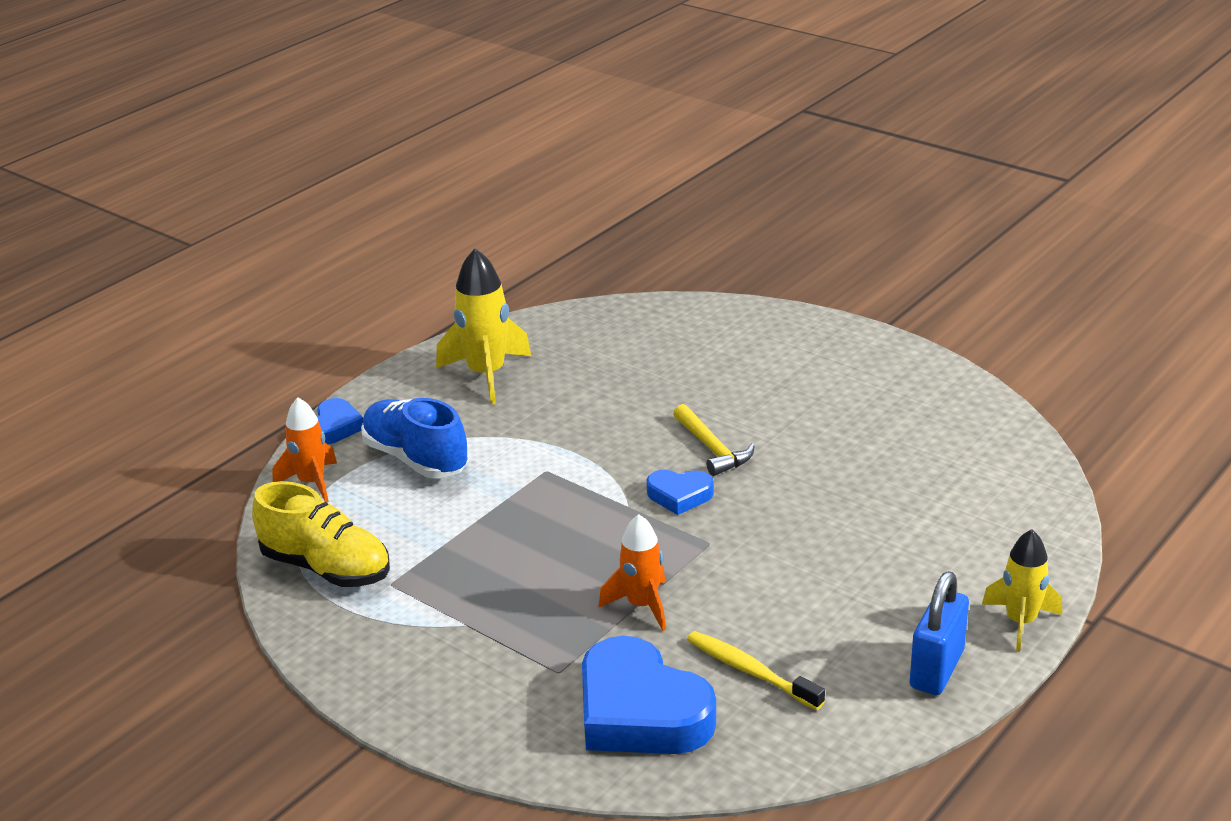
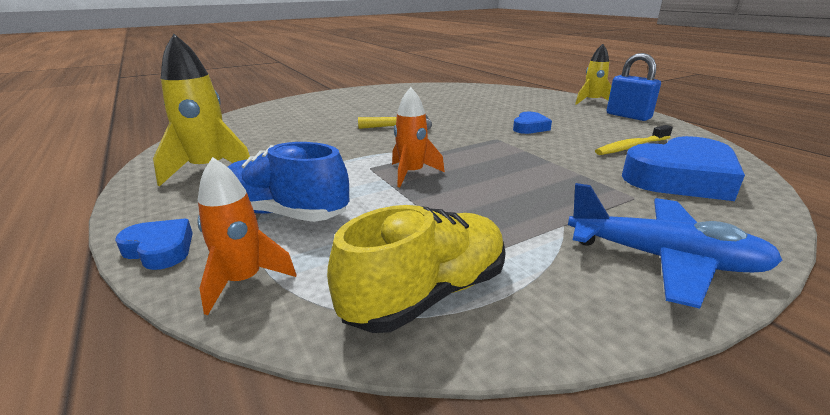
camera: 70 degrees left, 5 degrees down
(416, 459) = (284, 213): blue shoe -> blue shoe turned 45 degrees clockwise
(424, 686) = (663, 259): none -> blue plane
(642, 605) = (556, 162): orange rocket -> orange rocket (412, 174)
(679, 495) = (440, 138): blue heart -> blue heart (529, 127)

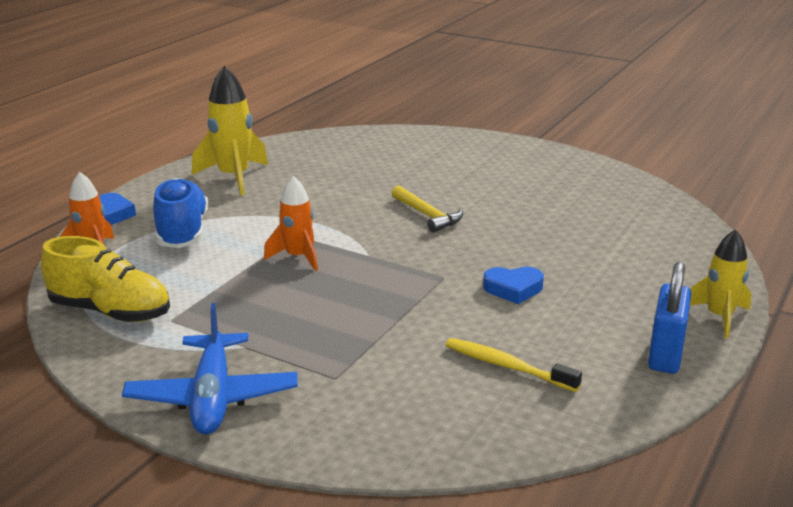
camera: 60 degrees right, 0 degrees up
(680, 178) = (418, 404): blue heart -> none

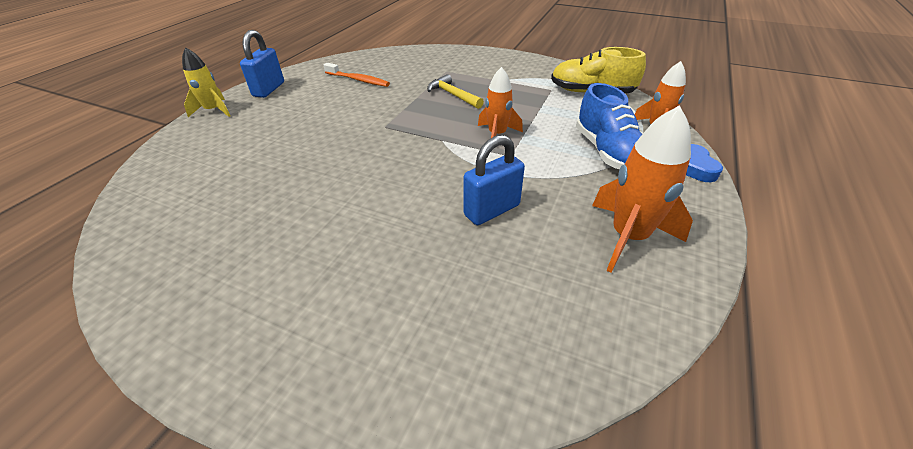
camera: 175 degrees right, 15 degrees up
(213, 397) = (501, 62): blue plane -> none
(234, 177) = (628, 237): yellow rocket -> orange rocket
(336, 196) = (492, 210): none -> blue padlock
(427, 215) = (392, 188): yellow hammer -> yellow hammer (453, 95)
(507, 366) = (358, 80): yellow toothbrush -> orange toothbrush
(513, 289) = (338, 120): blue heart -> none

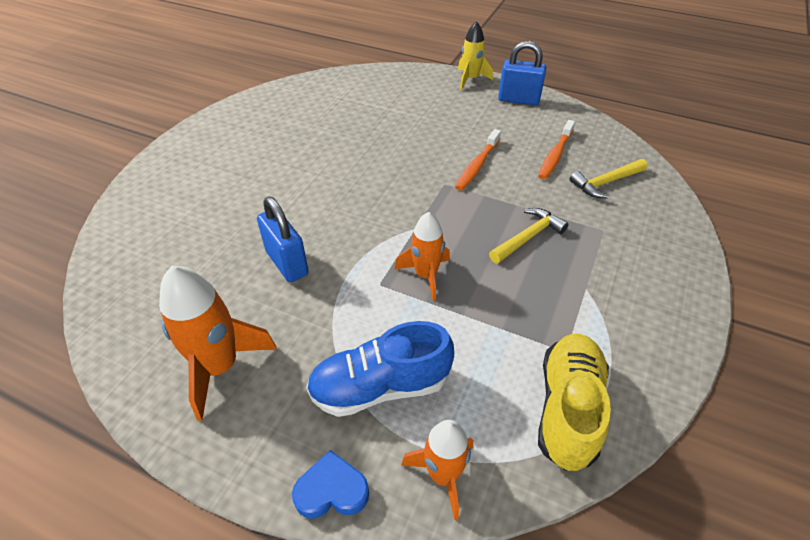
camera: 90 degrees right, 5 degrees up
(362, 111) = (477, 165): none -> orange toothbrush
(396, 66) = (605, 182): none -> yellow hammer

